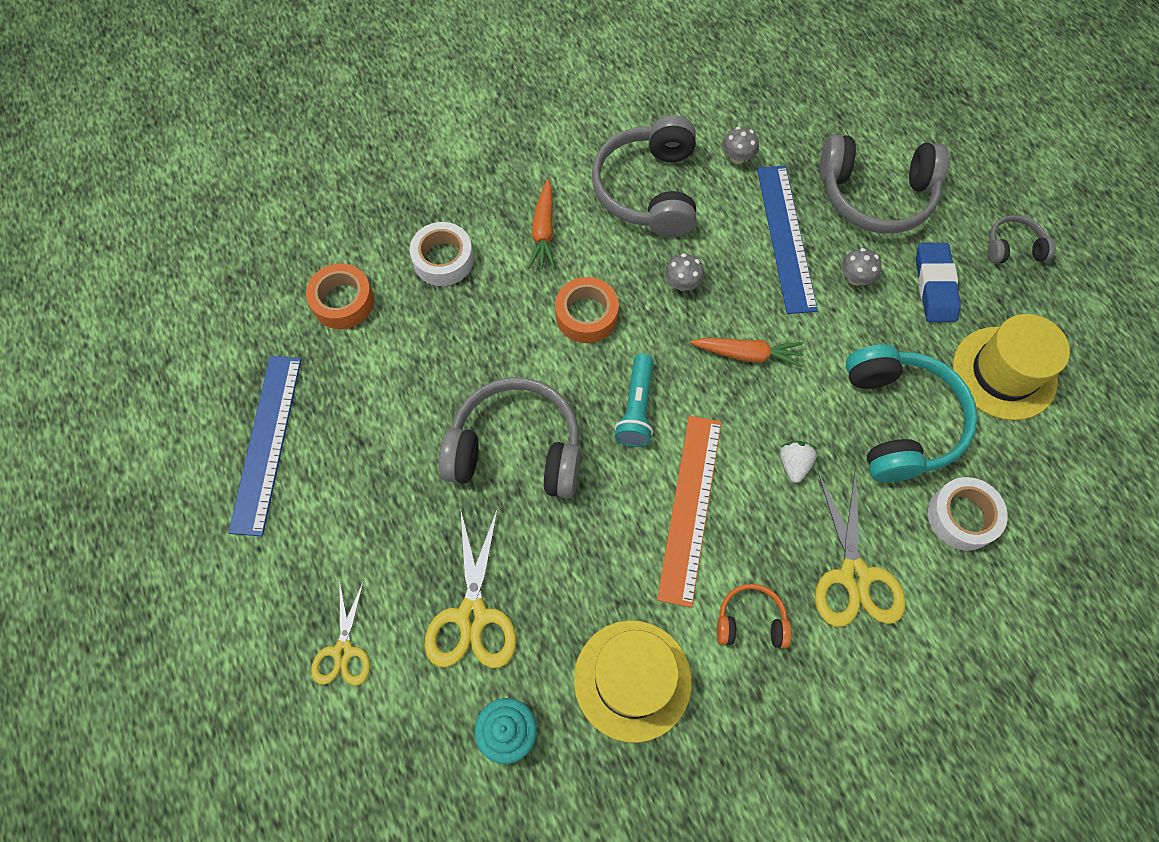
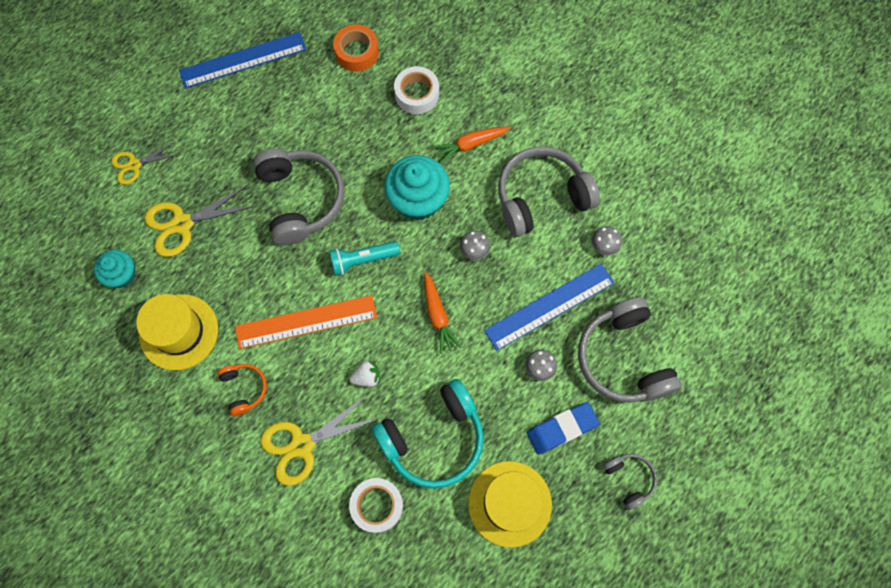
camera: 65 degrees right, 5 degrees up
(586, 315) = (418, 200): orange tape -> turquoise cupcake

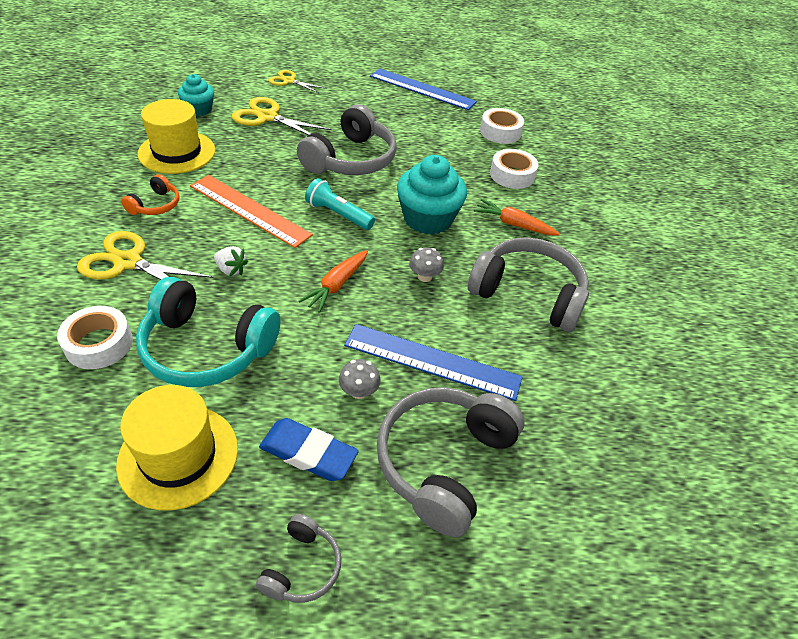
camera: 45 degrees right, 25 degrees down
(357, 52) = (500, 132): orange tape -> white tape
(604, 246) = (541, 369): grey mushroom -> none

